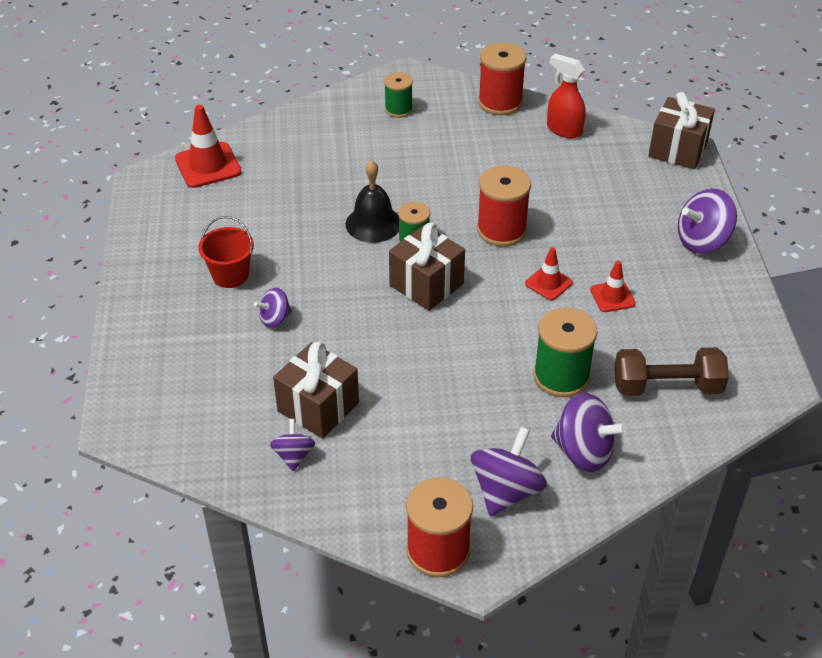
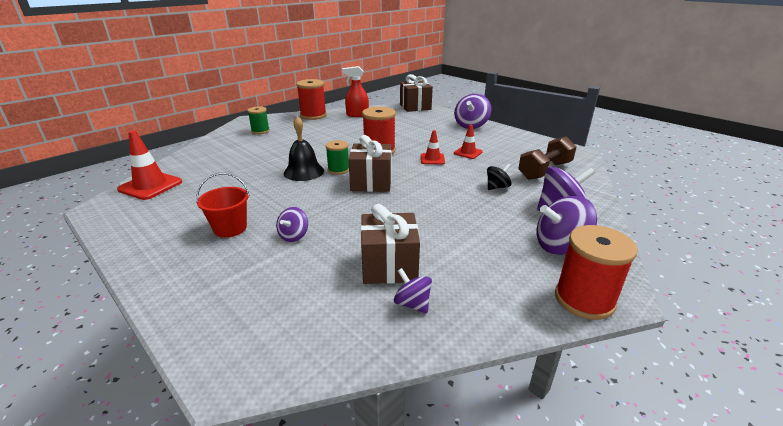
camera: 40 degrees left, 15 degrees down
(506, 491) = (560, 246): purple spinning top -> purple spinning top turned 90 degrees counterclockwise
(561, 376) = (497, 187): green spool -> black spinning top

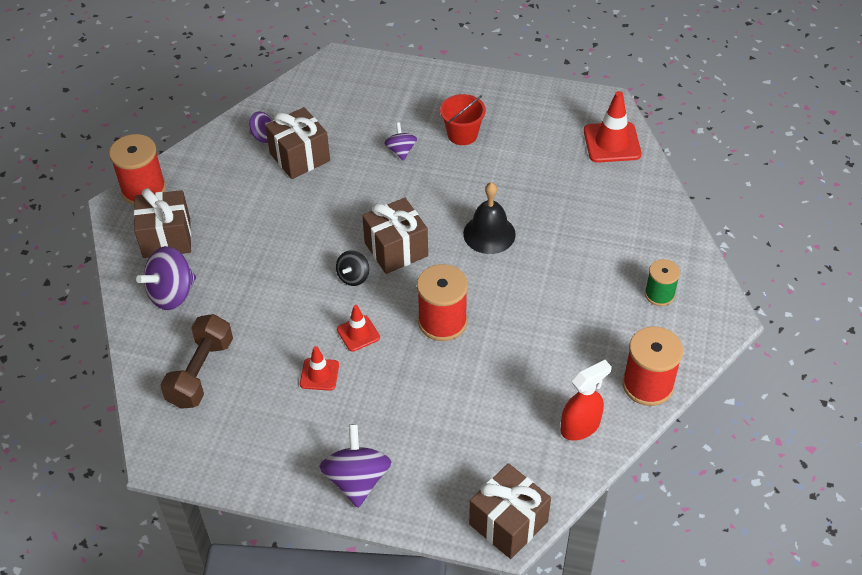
camera: 150 degrees right, 20 degrees up
(338, 170) = (454, 255): green spool -> none
(497, 187) = (250, 305): black spinning top -> black spinning top (353, 277)
(560, 246) = (167, 238): purple spinning top -> brown gift

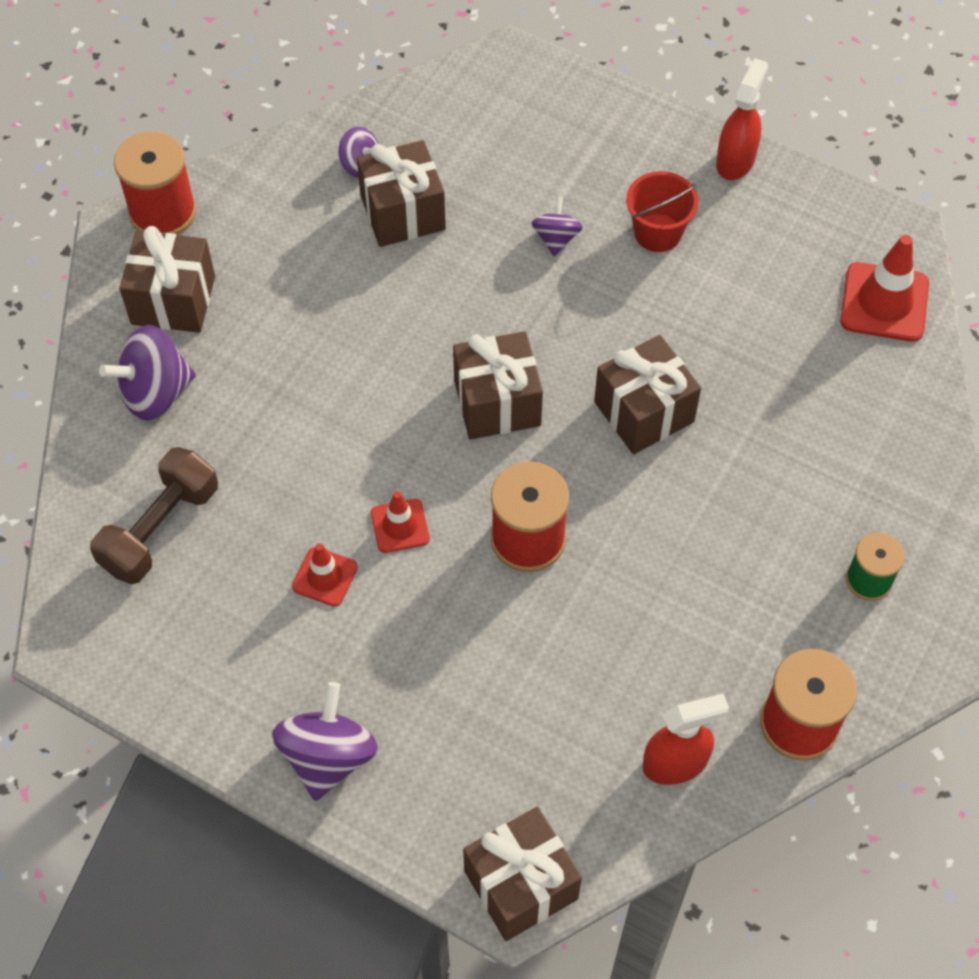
camera: 15 degrees right, 10 degrees up
(353, 277) = (421, 432): black spinning top -> none
(489, 234) = (644, 412): black bell -> brown gift
(495, 86) = (735, 160): none -> red spray bottle

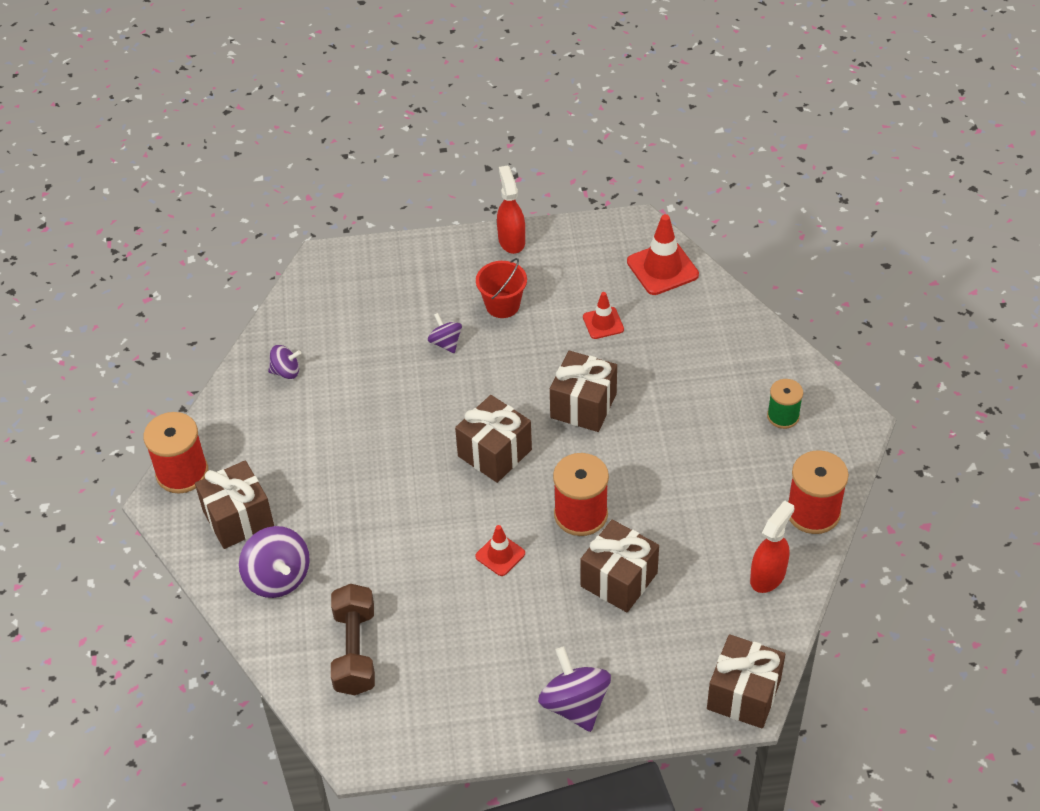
camera: 35 degrees left, 10 degrees down
(155, 393) = (278, 577): purple spinning top -> purple spinning top turned 60 degrees counterclockwise
(325, 577) = (481, 611): red traffic cone -> red traffic cone (603, 323)
(403, 213) = (338, 383): brown gift -> brown gift (619, 579)

